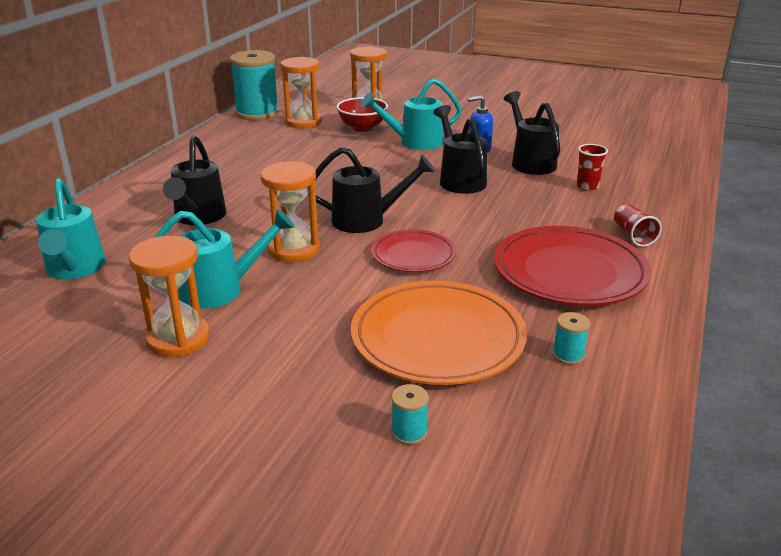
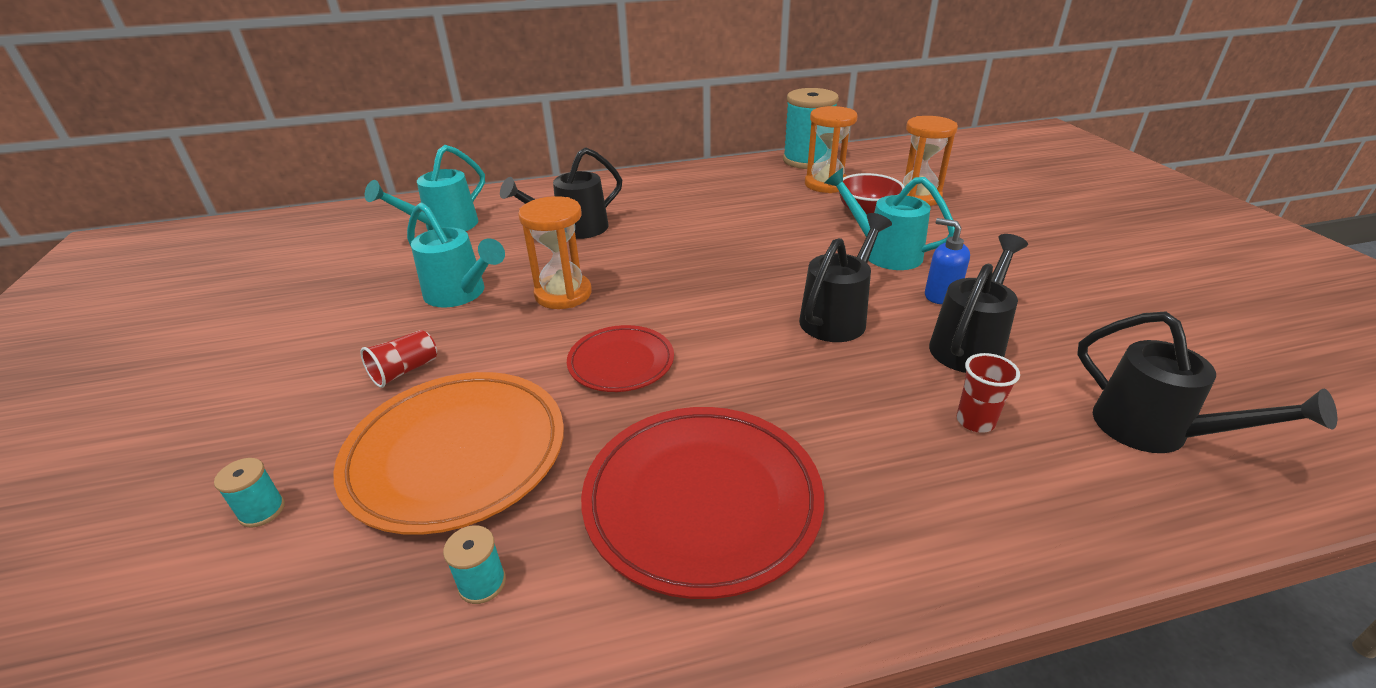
camera: 55 degrees right, 5 degrees up
(178, 339) = (368, 312): orange hourglass -> none
(366, 220) = (664, 304): black watering can -> black watering can (1153, 431)
(633, 236) = (883, 528): red cup -> red cup (405, 371)

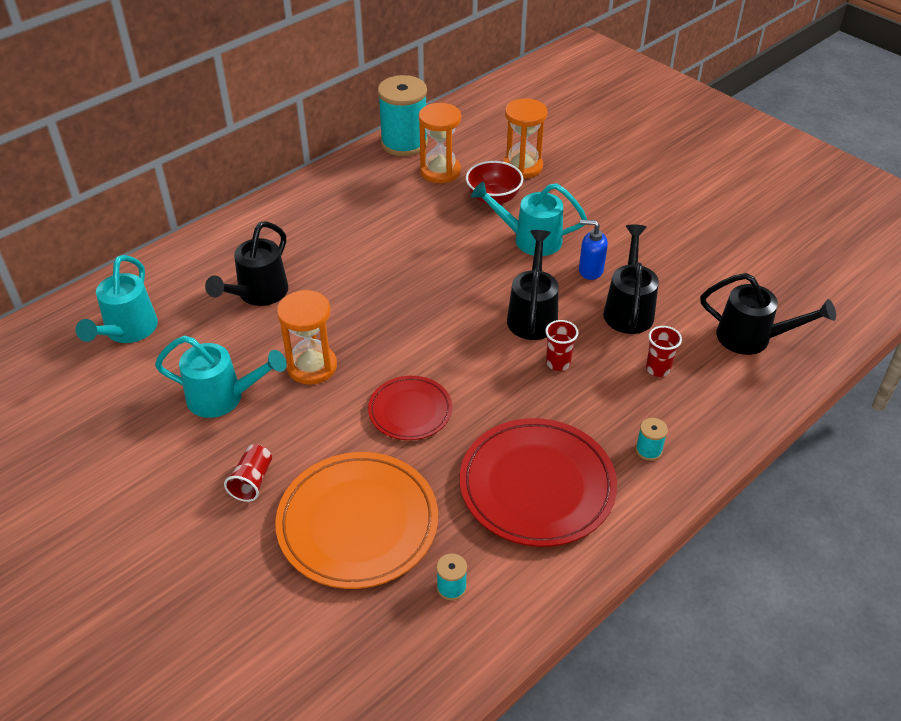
camera: 30 degrees left, 10 degrees up
(262, 511) = (265, 615): turquoise spool -> turquoise spool (648, 450)
(835, 371) = (558, 363): none -> red cup

